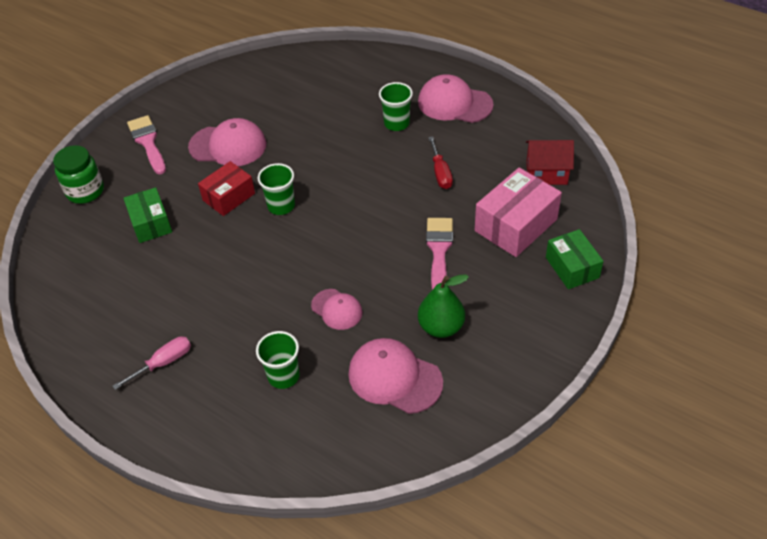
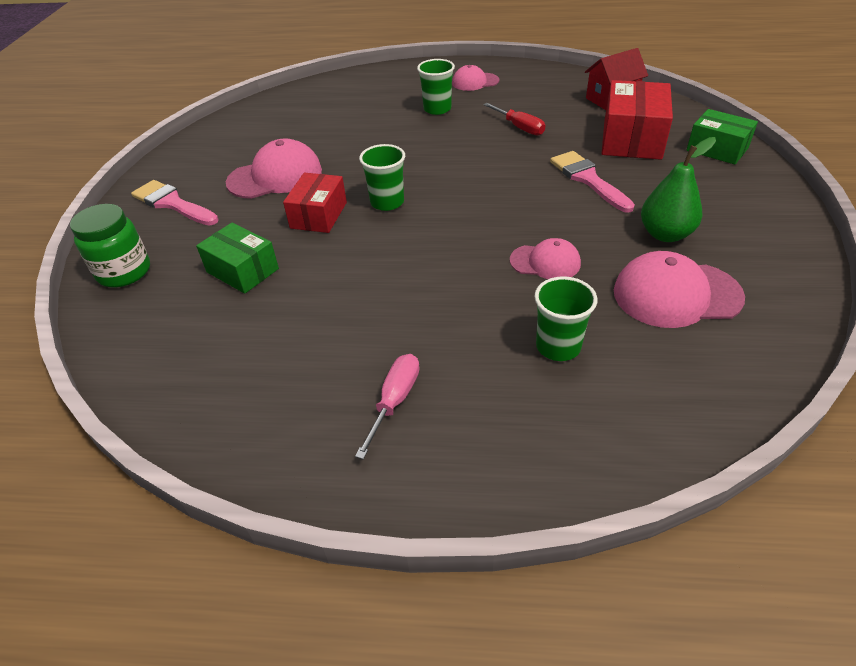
camera: 30 degrees left, 5 degrees down
(454, 103) = (475, 82): pink cap -> pink cap, size x0.60
(515, 225) = (632, 139): pink box -> red box

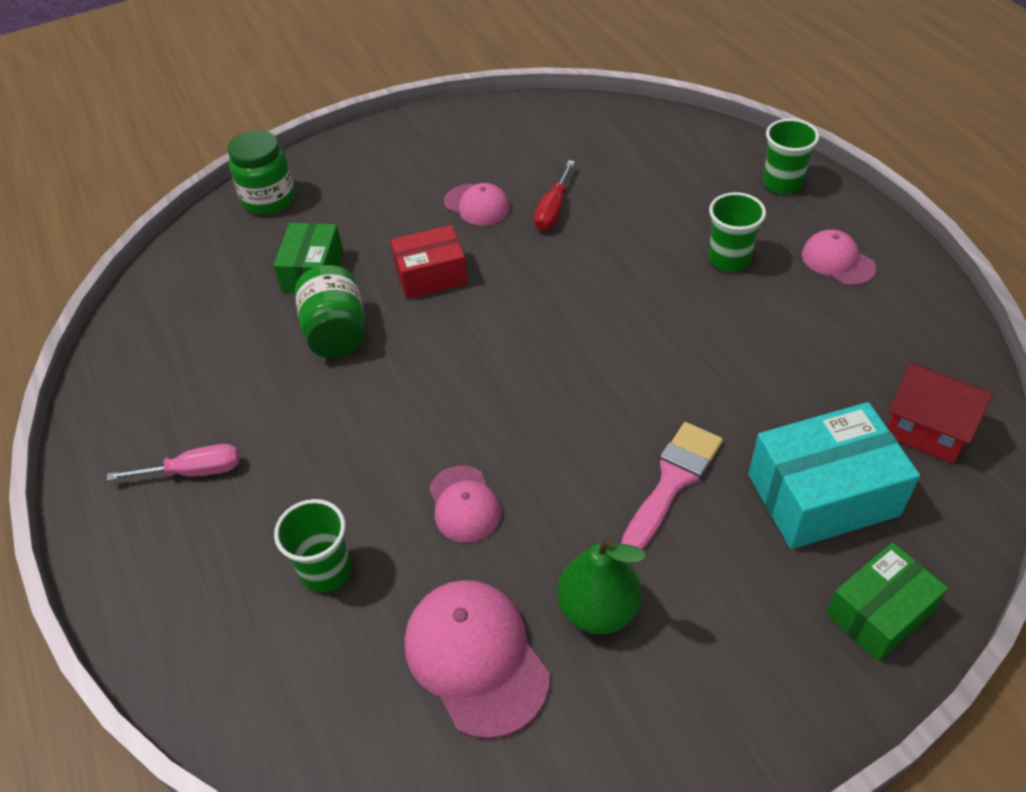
camera: 60 degrees right, 5 degrees up
(172, 203) = (383, 164): pink brush -> none
(275, 176) = (477, 205): pink cap -> pink cap, size x0.60
(324, 276) = (336, 333): none -> green jar
(387, 202) = (490, 316): green cup -> green cup (782, 183)
(519, 127) = (750, 359): red screwdriver -> red screwdriver (553, 210)
(632, 139) = (822, 494): red box -> turquoise box
(717, 149) = (879, 613): green box -> green box turned 45 degrees clockwise

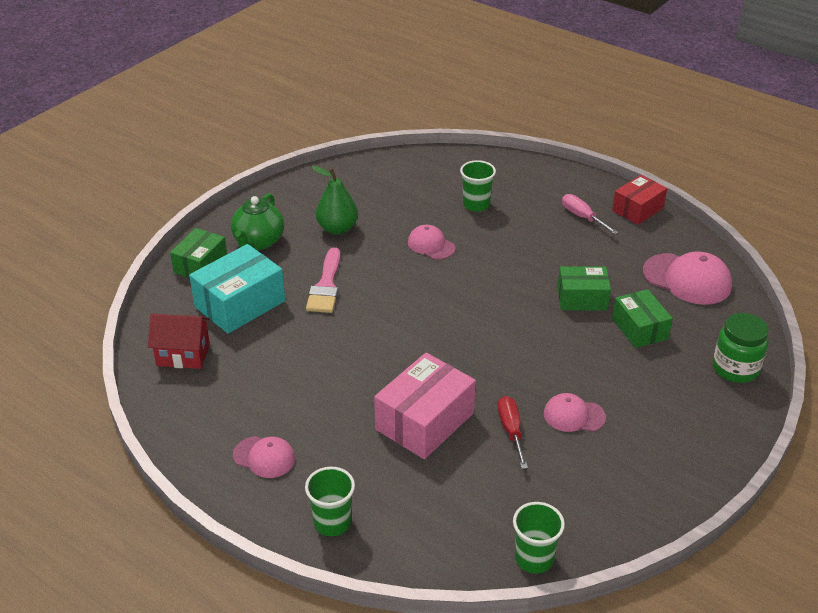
camera: 150 degrees right, 10 degrees down
(194, 471) = (582, 217): pink screwdriver -> pink screwdriver turned 90 degrees clockwise
(336, 333) = (582, 298): green jar -> green box
(431, 275) = (557, 351): red box -> red box (637, 209)
(476, 658) = (383, 199): pink cap -> pink cap (687, 279)
(638, 246) = (424, 421): none -> pink box
(729, 259) = (349, 432): green cup -> green cup (534, 559)
(757, 632) = (258, 242): none -> green teapot

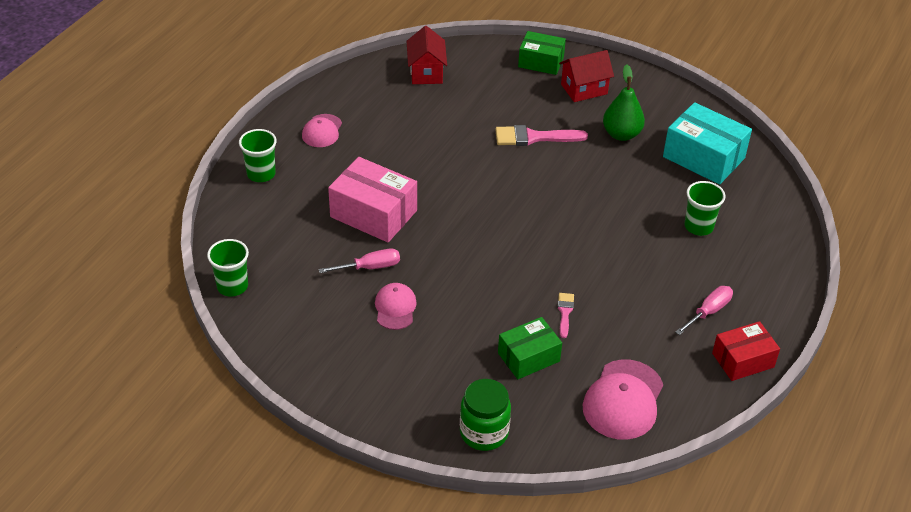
camera: 80 degrees right, 5 degrees up
(240, 304) = (495, 92): turquoise box -> turquoise box (703, 157)
(258, 242) = (584, 89): green teapot -> red house
(431, 245) = (617, 199): pink cap -> none
(511, 431) = (370, 267): red screwdriver -> pink screwdriver
(582, 298) = (565, 312): green box -> pink brush
(637, 209) = (743, 360): red box -> red box turned 60 degrees counterclockwise

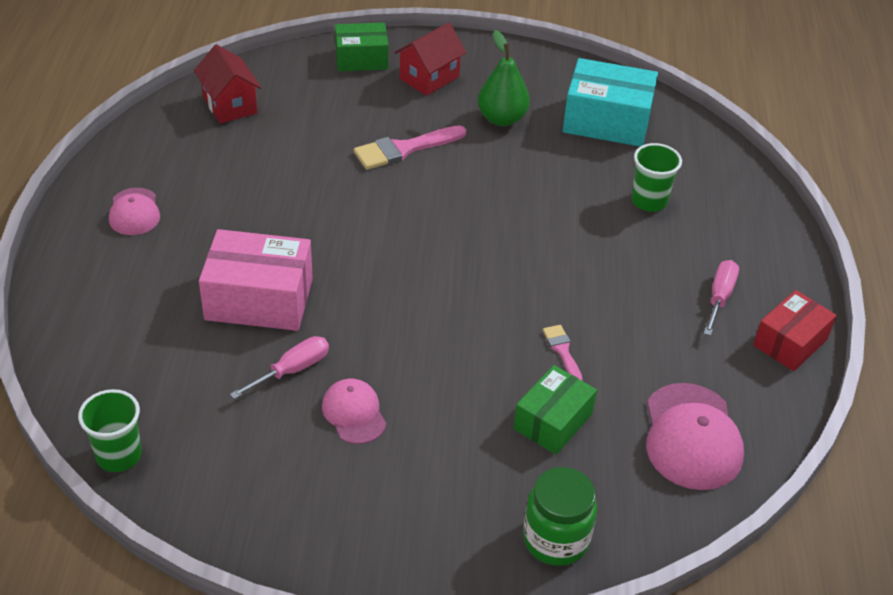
camera: 25 degrees left, 0 degrees up
(261, 174) = (80, 290): green cup -> none

